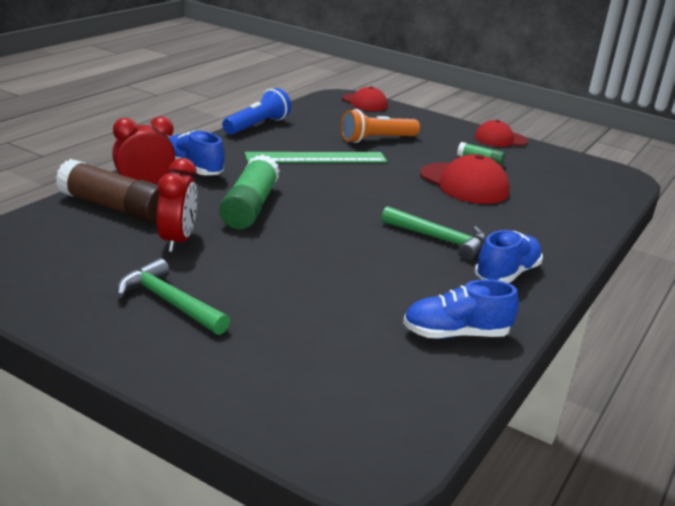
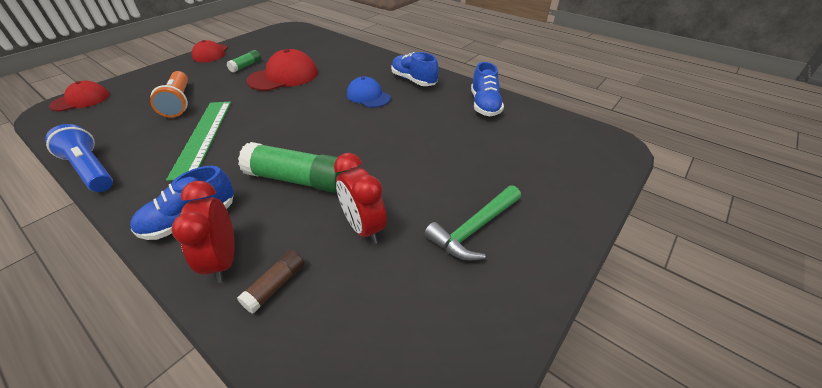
camera: 80 degrees left, 15 degrees up
(113, 207) = (275, 286): brown glue stick -> brown glue stick, size x0.50
(177, 241) = (363, 227): red clock -> red clock turned 135 degrees counterclockwise
(439, 239) = (368, 96): green hammer -> blue cap

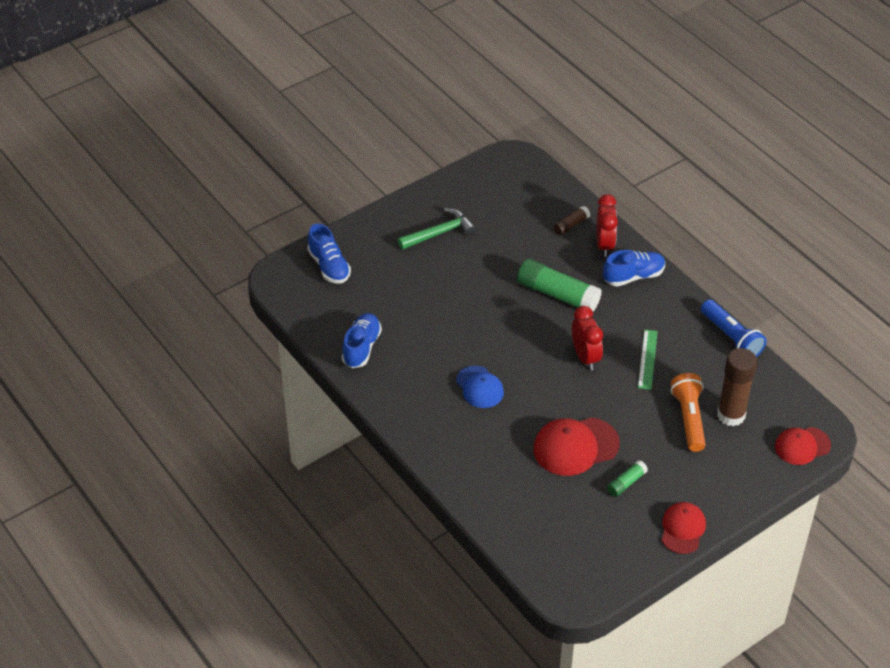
camera: 165 degrees left, 5 degrees up
(136, 110) = (731, 415): none -> brown glue stick
(202, 137) = (647, 359): green ruler -> green ruler, size x0.61
(363, 227) = (513, 248): red clock -> red clock (585, 357)
(413, 80) = (419, 405): blue shoe -> blue shoe (329, 266)

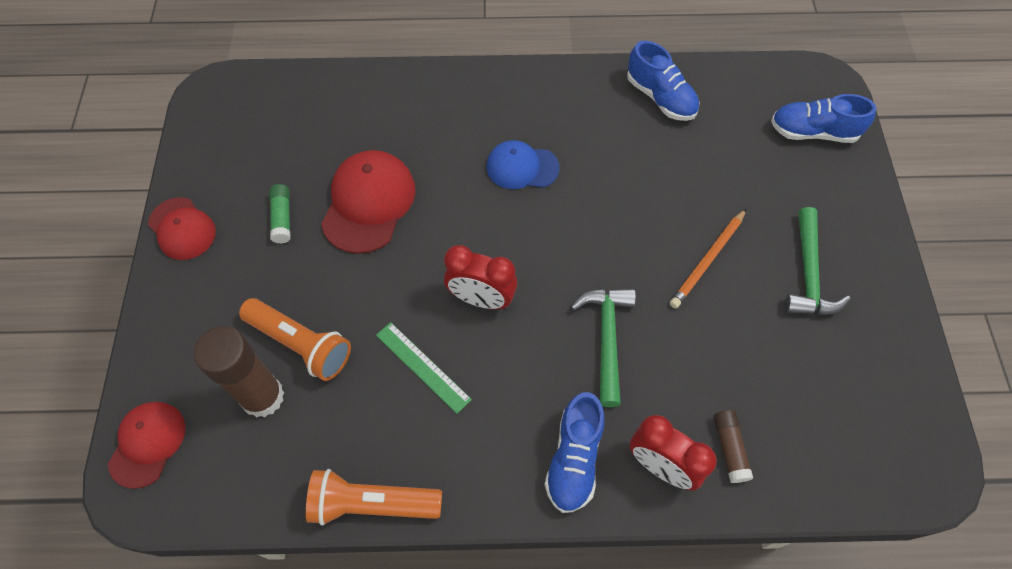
camera: 125 degrees right, 15 degrees up
(468, 275) = (708, 260): none -> orange pencil
(557, 294) = (606, 339): green glue stick -> green hammer
(731, 337) = (372, 503): blue flashlight -> orange flashlight

